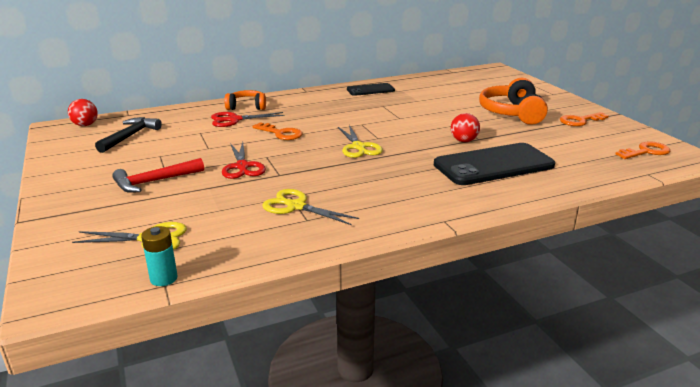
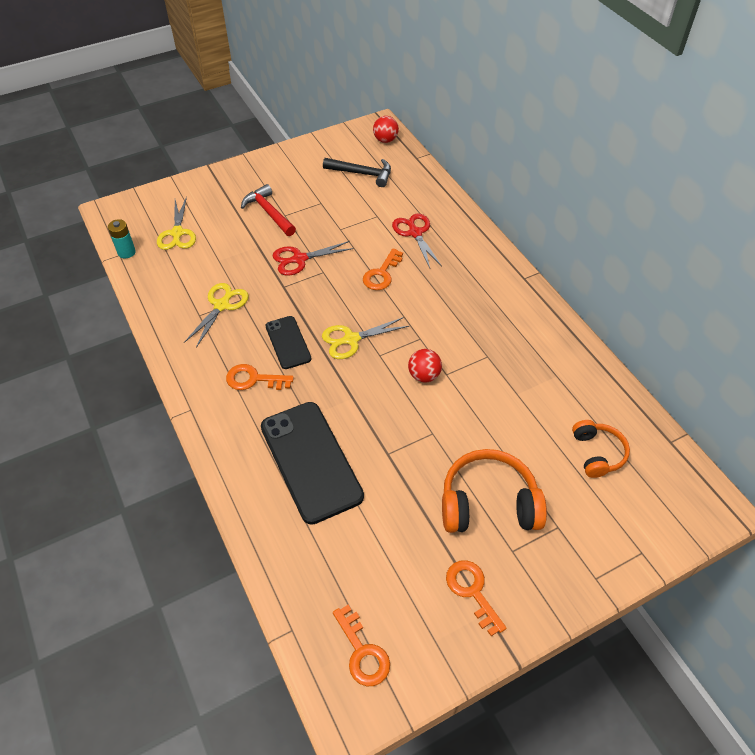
camera: 85 degrees right, 25 degrees up
(247, 107) = (456, 235): orange headphones -> orange headphones (597, 453)
(370, 90) = (547, 341): black phone -> black phone (288, 342)
(404, 189) = (253, 379): none -> orange key
(463, 141) = (379, 437): red ball -> red ball (424, 375)

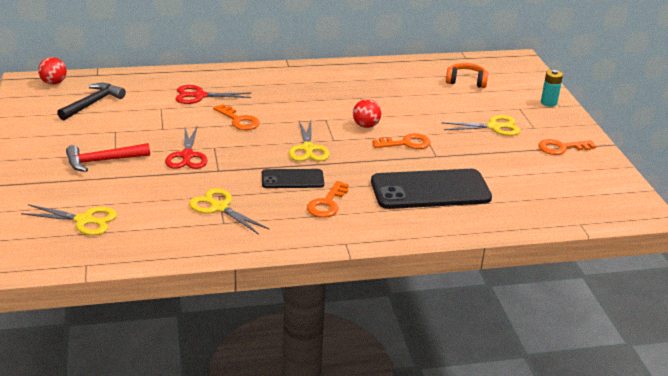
camera: 75 degrees left, 20 degrees down
(126, 252) = (86, 259): turquoise battery -> turquoise battery (548, 103)
(362, 652) = (601, 197): orange key -> orange key (406, 143)
(488, 503) = (494, 127): orange headphones -> yellow scissors

